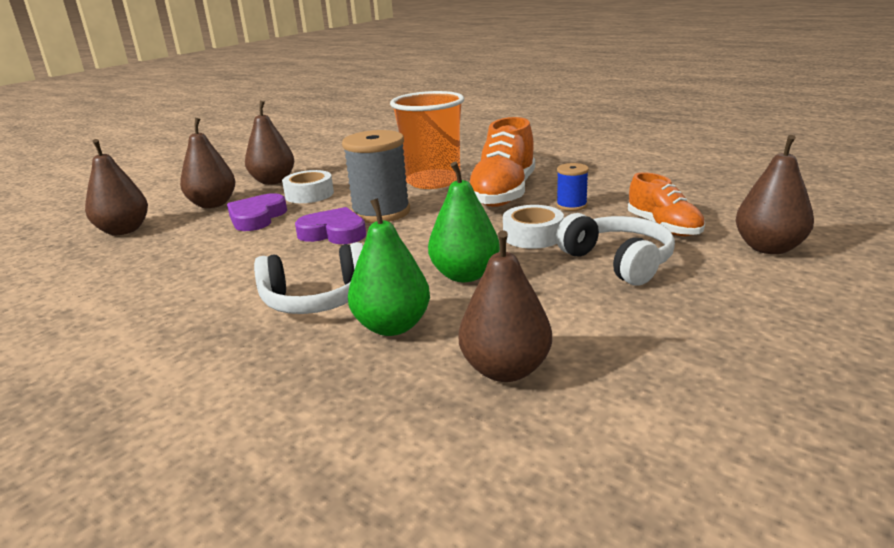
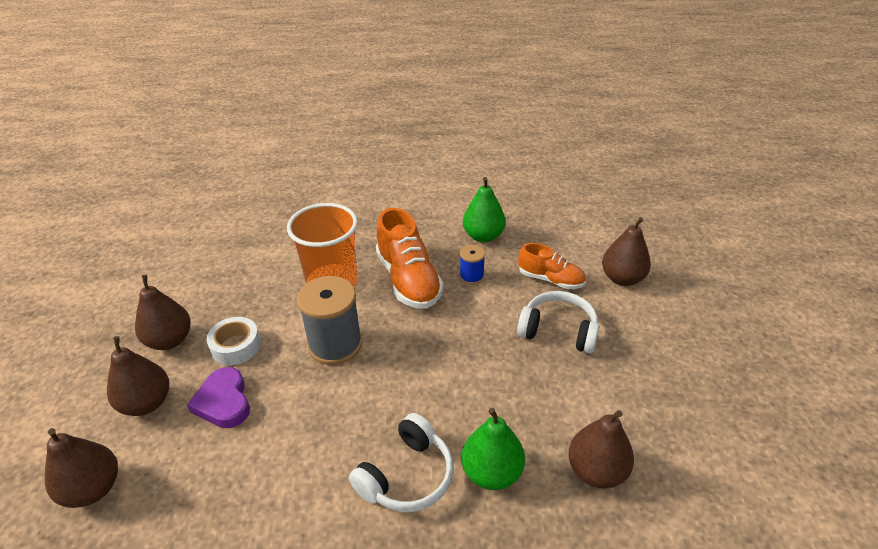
camera: 40 degrees left, 15 degrees up
(334, 233) = (325, 390): purple heart -> none
(465, 275) = (481, 392): green pear -> green pear (483, 236)
(533, 236) = (481, 325): white tape -> none

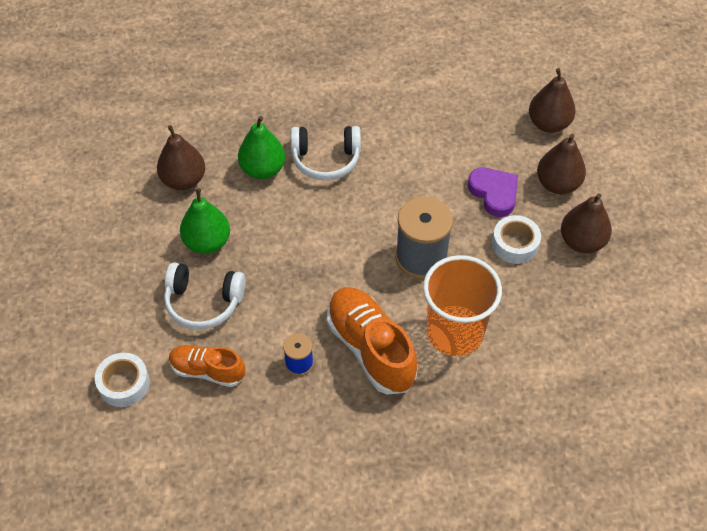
camera: 170 degrees right, 15 degrees up
(407, 476) = (326, 159): white headphones -> white headphones turned 120 degrees counterclockwise
(483, 236) = (291, 435): green pear -> green pear (207, 242)
(622, 278) = (124, 384): brown pear -> white tape

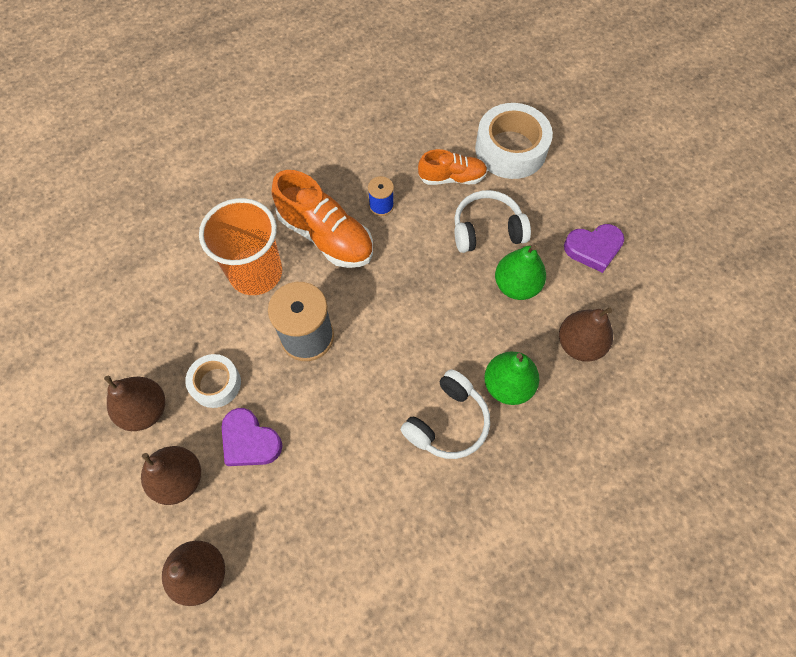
camera: 160 degrees right, 10 degrees up
(114, 252) = (593, 248): none -> purple heart
(124, 384) = (510, 149): white tape -> white tape, size x1.70
(326, 159) = (447, 422): white headphones -> white headphones turned 150 degrees clockwise

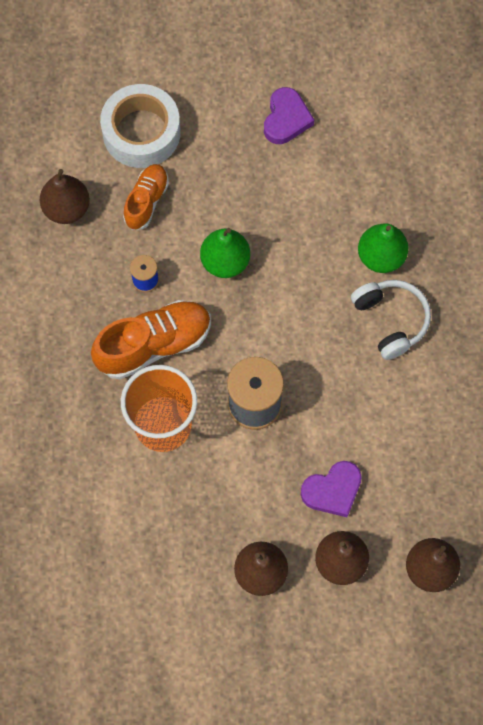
camera: 65 degrees left, 5 degrees up
(216, 383) = (263, 501): white tape -> none
(487, 230) = (221, 198): white headphones -> none
(516, 285) = (291, 202): green pear -> green pear (225, 262)
(579, 344) = (371, 180): brown pear -> brown pear (67, 208)

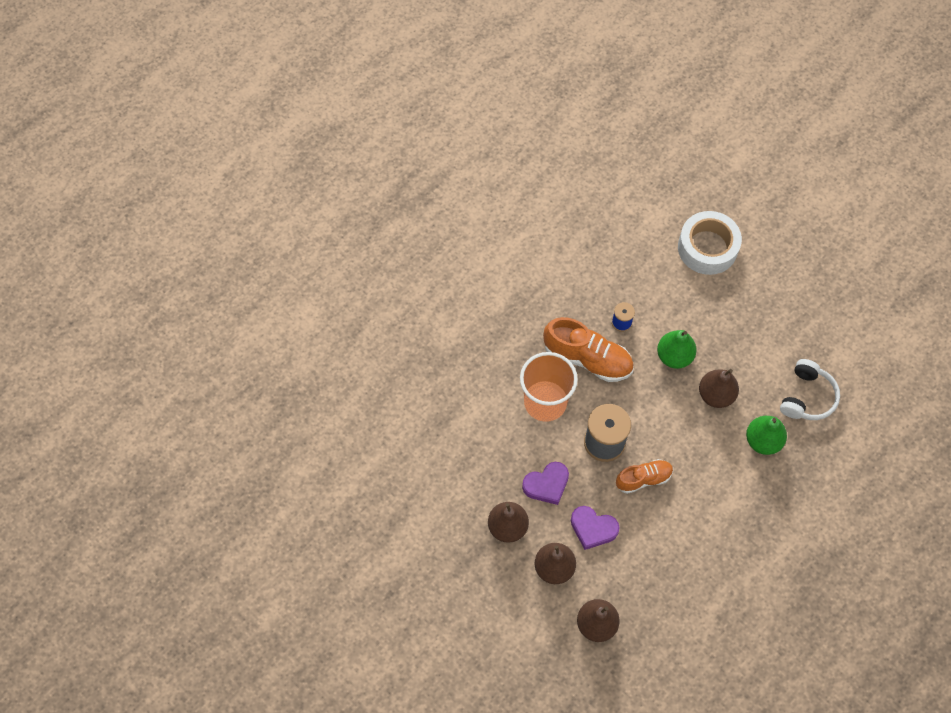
camera: 50 degrees right, 5 degrees down
(67, 208) = (623, 247): brown pear -> brown pear (716, 395)
(146, 201) = (669, 284): orange shoe -> orange shoe (643, 479)
(286, 119) = (795, 318): purple heart -> purple heart (547, 484)
(391, 320) = (728, 478): white headphones -> white headphones (807, 397)

